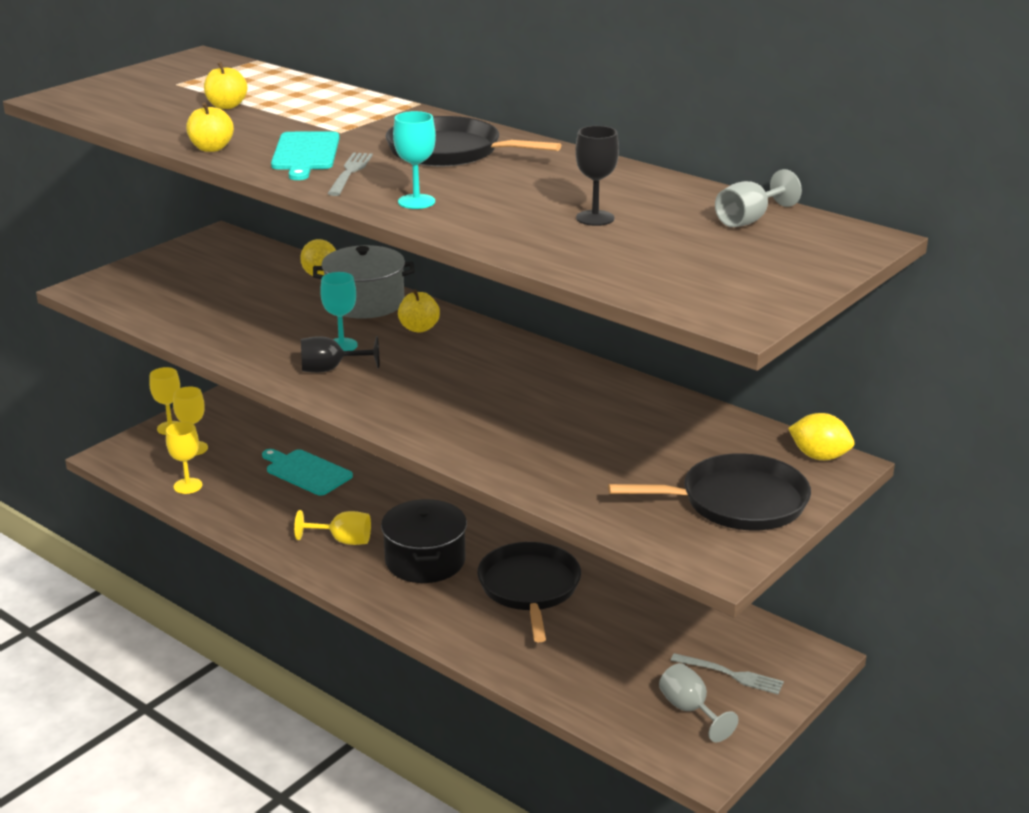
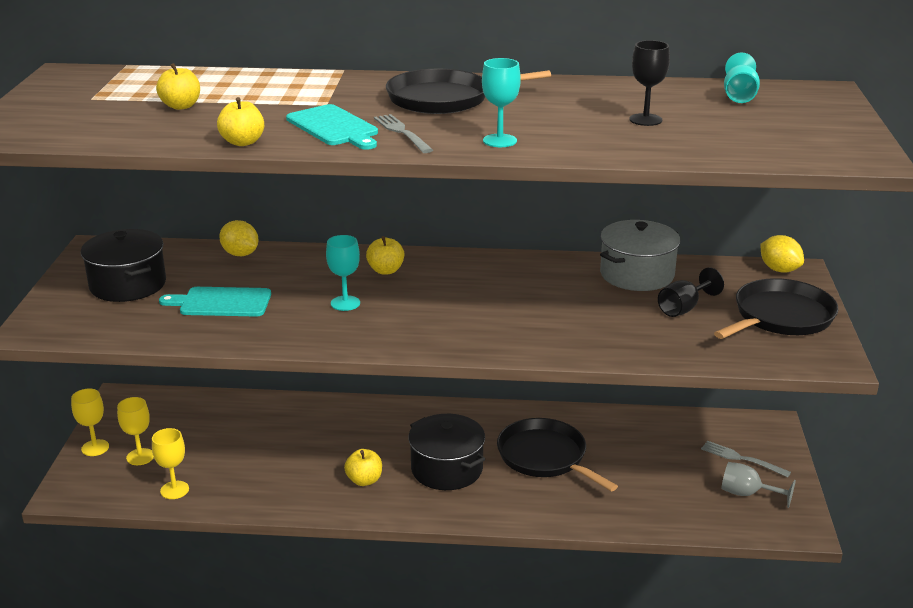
camera: 35 degrees left, 0 degrees up
(199, 274) = (128, 285): none -> black pot
(306, 472) = (265, 438): turquoise cutting board -> turquoise cutting board (221, 303)
(330, 369) = (365, 324): black goblet -> black goblet (684, 308)
(342, 540) = (364, 480): yellow goblet -> yellow apple
(365, 303) = (312, 264): grey pot -> grey pot (637, 274)
(731, 674) = (741, 459): grey fork -> grey fork turned 135 degrees counterclockwise
(749, 220) = (739, 96): grey goblet -> turquoise goblet
(819, 456) = (779, 270): yellow lemon -> yellow lemon turned 60 degrees clockwise

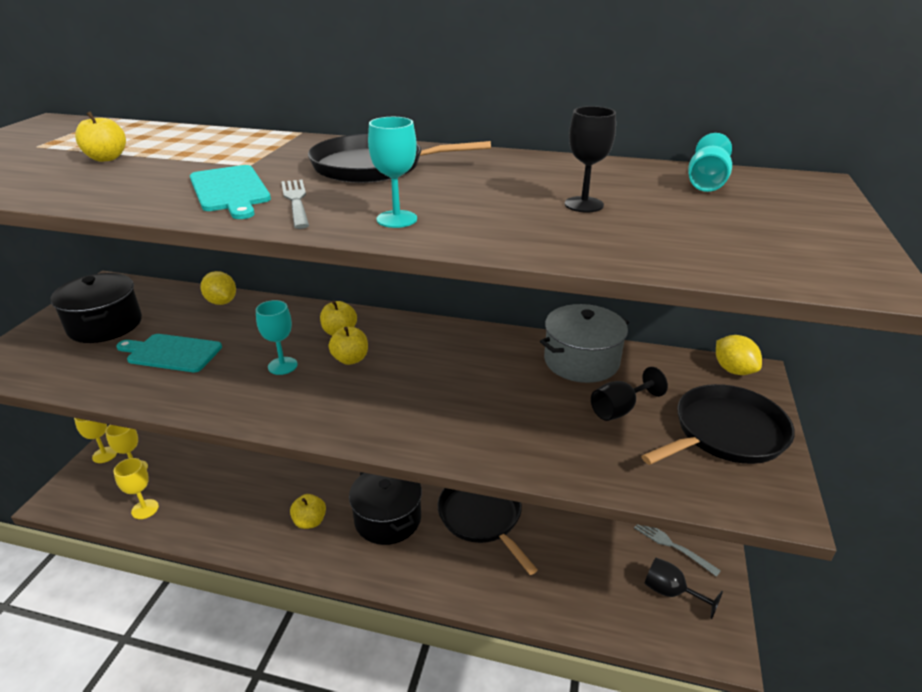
camera: 10 degrees right, 5 degrees up
(242, 142) = (117, 201): yellow apple -> yellow apple (350, 359)
(747, 494) = (671, 592): grey goblet -> black goblet

